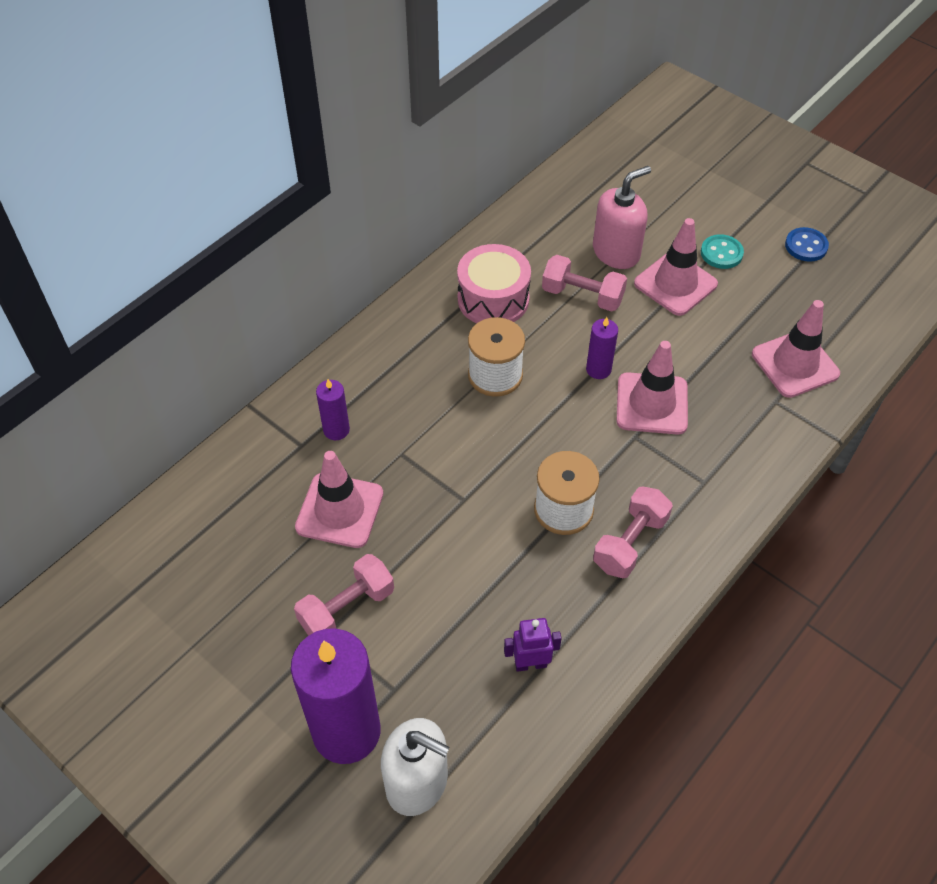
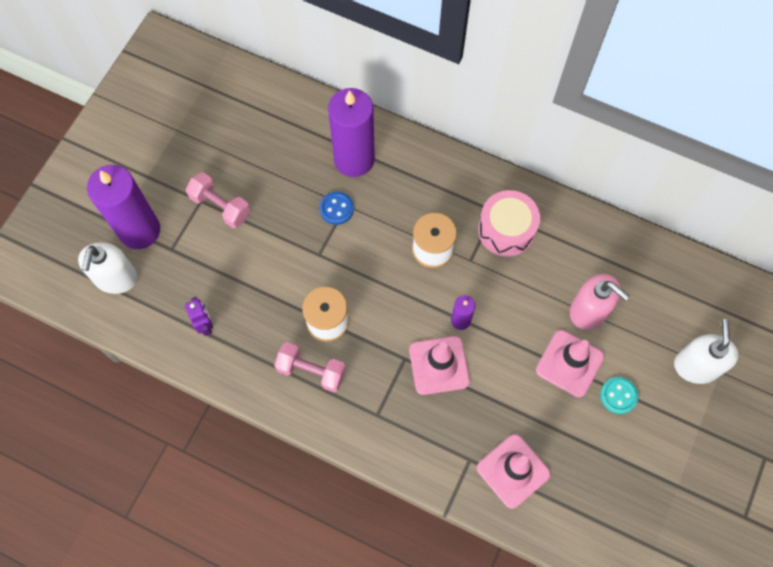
camera: 75 degrees right, 15 degrees up
(336, 430) = (354, 159): purple candle -> purple candle, size x2.17
(339, 510) = (290, 181): pink traffic cone -> none
(582, 296) = (532, 294): pink dumbbell -> none
(700, 185) = (696, 366): none -> white soap dispenser
(806, 246) = (653, 467): blue button -> blue button (336, 209)

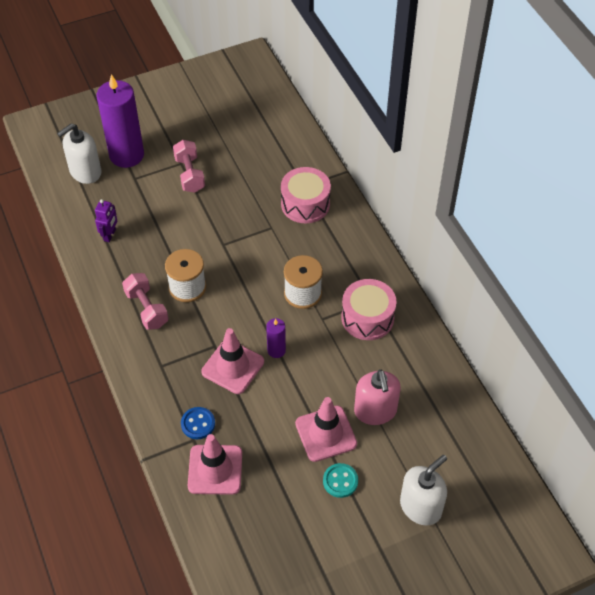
camera: 40 degrees right, 15 degrees down
(336, 209) = (262, 225): blue button -> blue button (198, 424)
(354, 159) = (305, 204): purple candle -> pink drum

